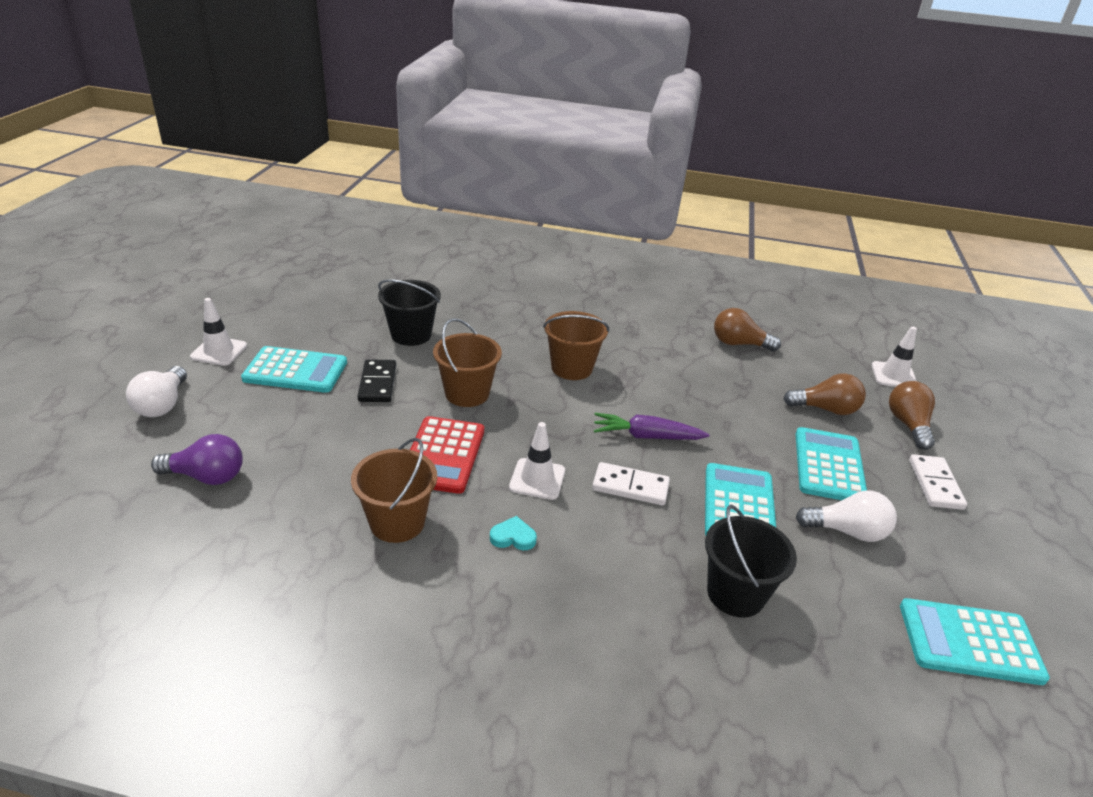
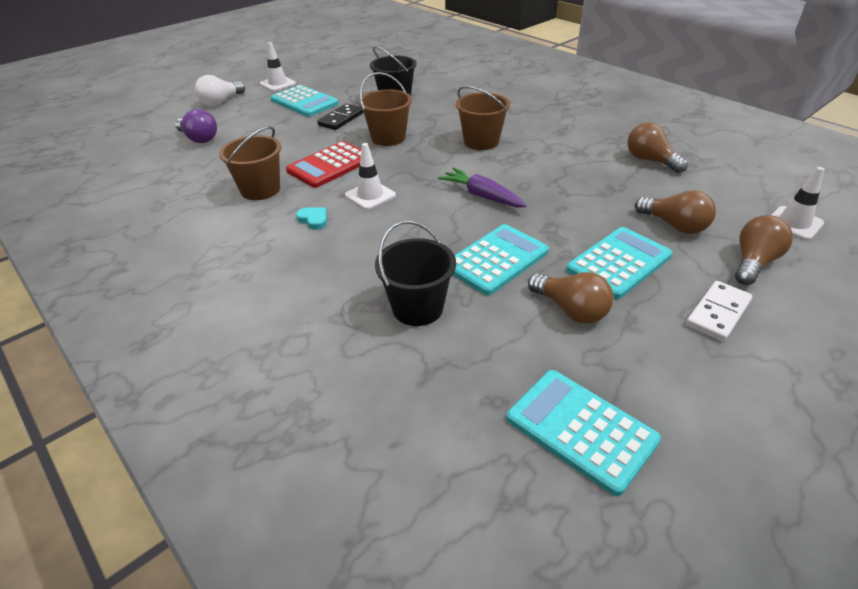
camera: 40 degrees right, 5 degrees up
(630, 486) = (428, 220): white domino -> none
(847, 531) = (570, 310): white light bulb -> brown light bulb

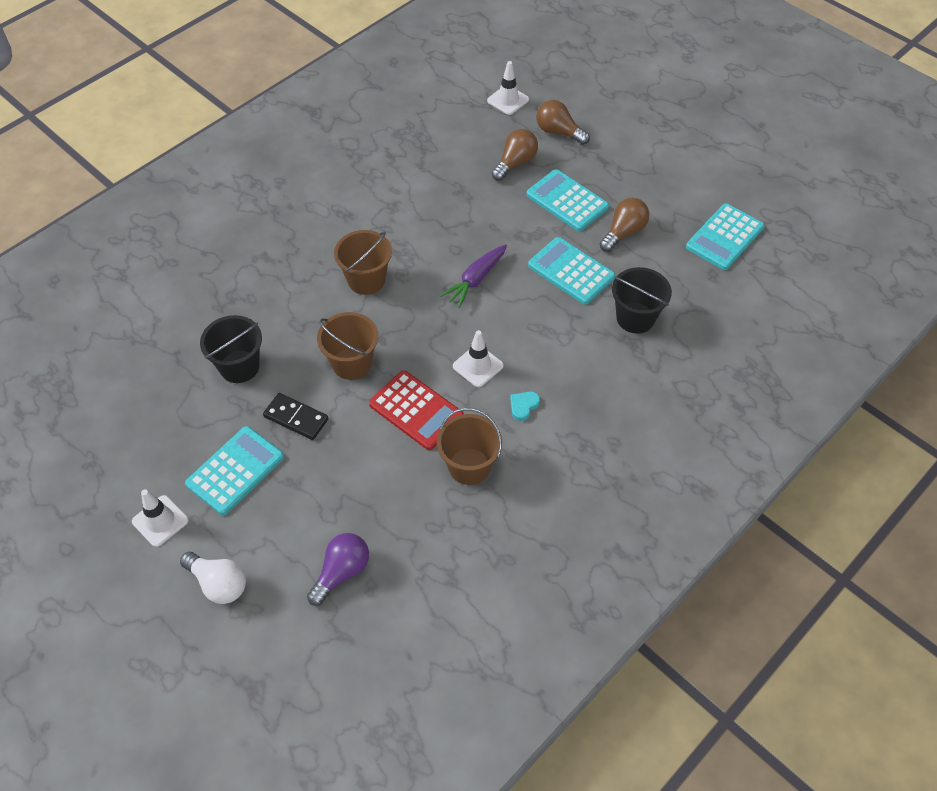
camera: 95 degrees left, 15 degrees up
(650, 161) = (410, 159): brown light bulb -> none
(717, 313) = (615, 161): white domino -> none

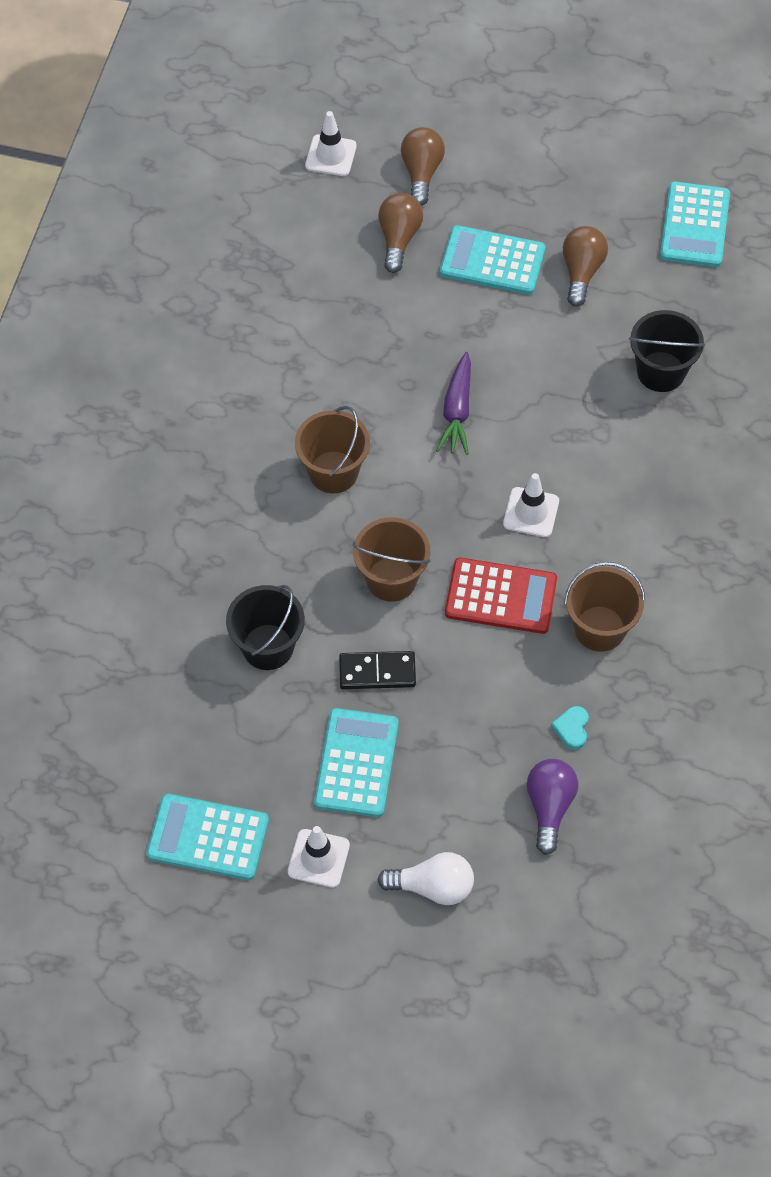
camera: 30 degrees left, 5 degrees up
(523, 406) = (610, 533): turquoise heart -> turquoise heart (572, 729)
(558, 132) = (421, 173): brown light bulb -> brown light bulb turned 90 degrees clockwise
(571, 271) = (555, 349): turquoise calculator -> turquoise calculator (208, 837)

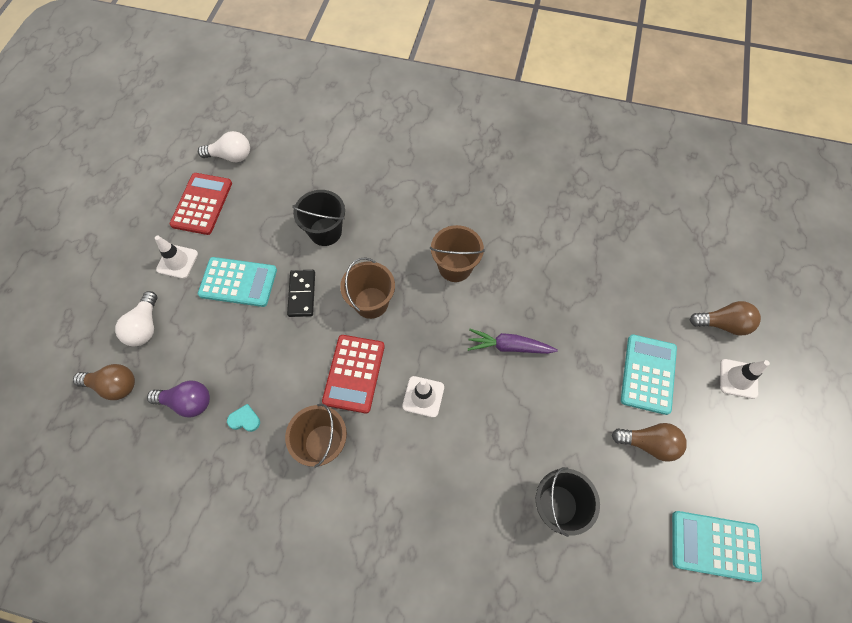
camera: 90 degrees right, 5 degrees up
(109, 805) = (231, 156): none -> white light bulb
(208, 837) = (202, 204): turquoise calculator -> red calculator
(331, 156) = (725, 263): white traffic cone -> white traffic cone (738, 378)
(399, 238) = (658, 308): brown light bulb -> brown light bulb (114, 385)

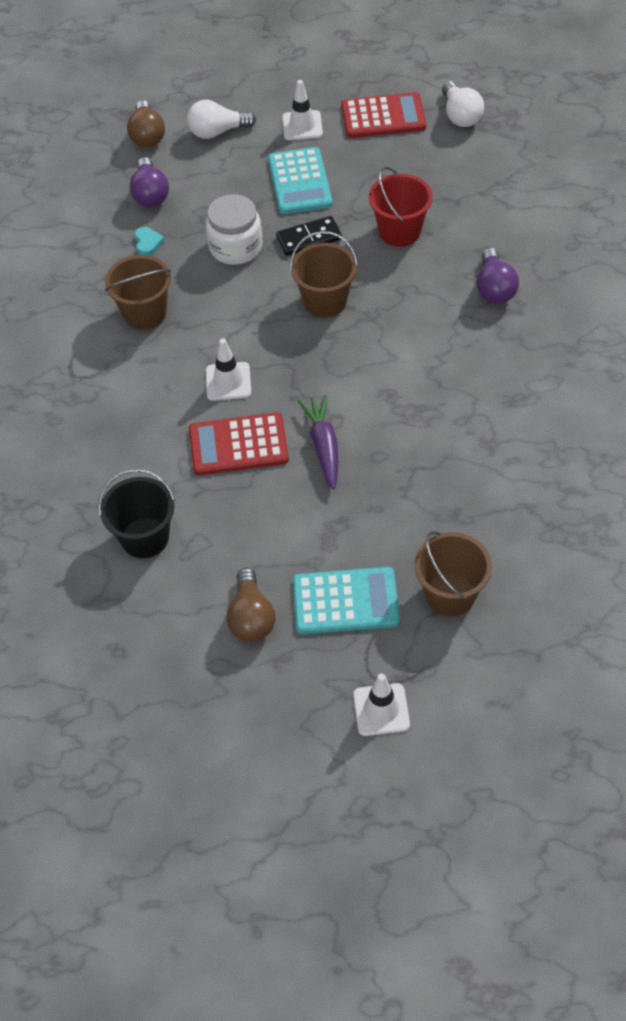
camera: 75 degrees right, 10 degrees down
(284, 350) = (236, 247): none -> white jar
(325, 232) = (399, 231): black bucket -> red bucket
(354, 373) = (232, 313): red calculator -> red calculator (238, 445)
(407, 193) = (494, 288): none -> purple light bulb
(455, 267) = (409, 365): brown bucket -> brown bucket (450, 594)
(714, 546) = (146, 708): turquoise calculator -> none
(723, 324) = (459, 680): brown light bulb -> none

